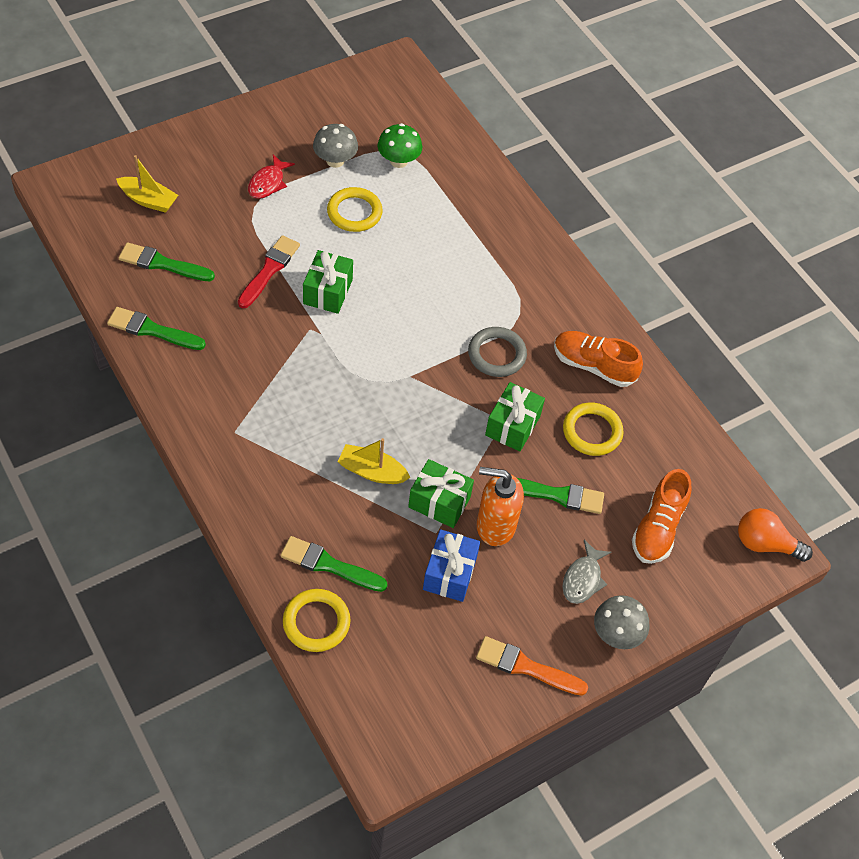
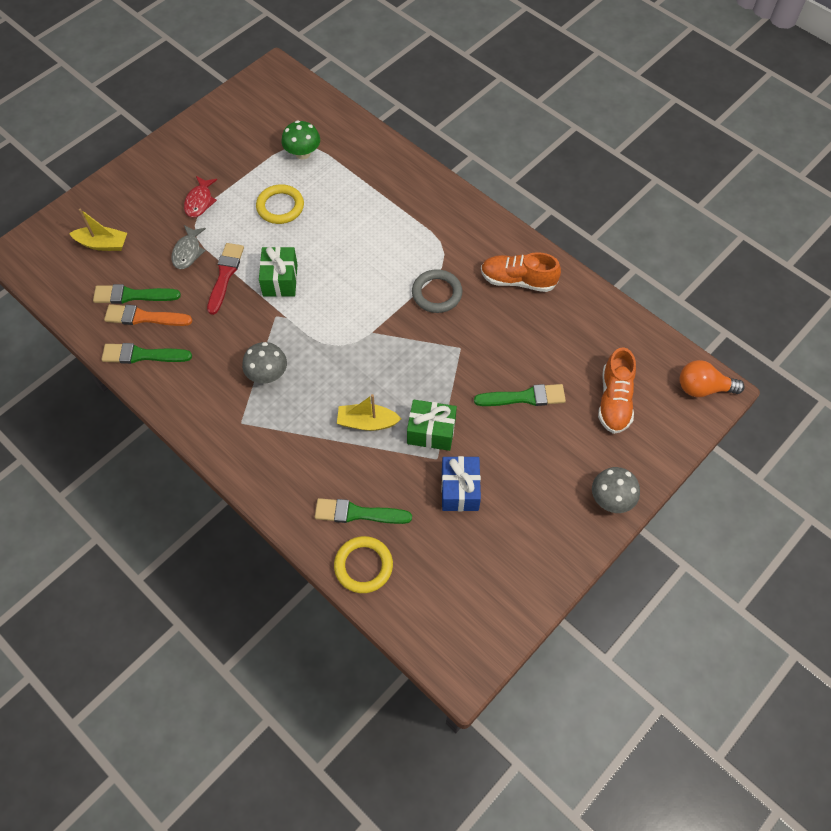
camera: 10 degrees left, 5 degrees up
(335, 160) = (250, 167): grey mushroom -> grey mushroom (267, 374)
(495, 526) = (483, 438): orange soap dispenser -> none
(512, 425) = (469, 349): green gift -> none
(526, 667) = (548, 550): orange brush -> orange brush (144, 317)
(583, 579) = (569, 461): grey fish -> grey fish (188, 252)
(592, 431) = (535, 336): yellow ring -> none

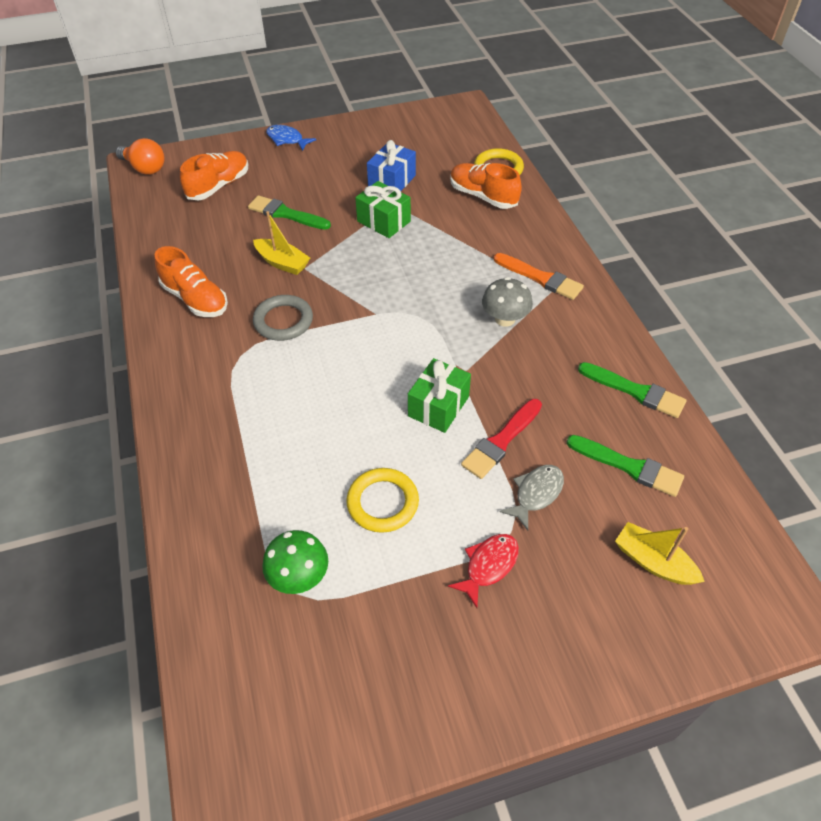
camera: 150 degrees left, 10 degrees down
(144, 317) = (621, 433): orange brush -> orange brush (540, 278)
(357, 513) = (483, 196): green brush -> orange shoe
(367, 422) = (433, 247): yellow boat -> yellow boat (282, 263)
(611, 499) = (287, 139): grey mushroom -> blue fish

